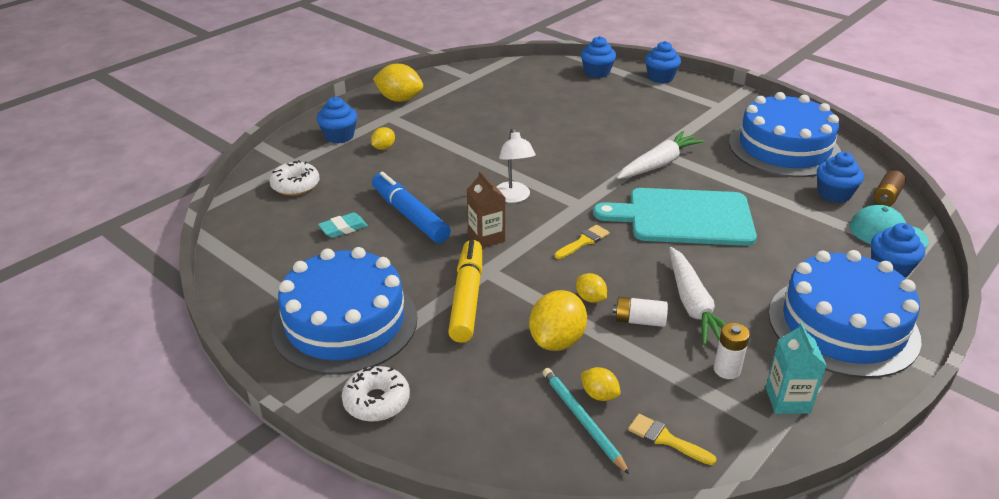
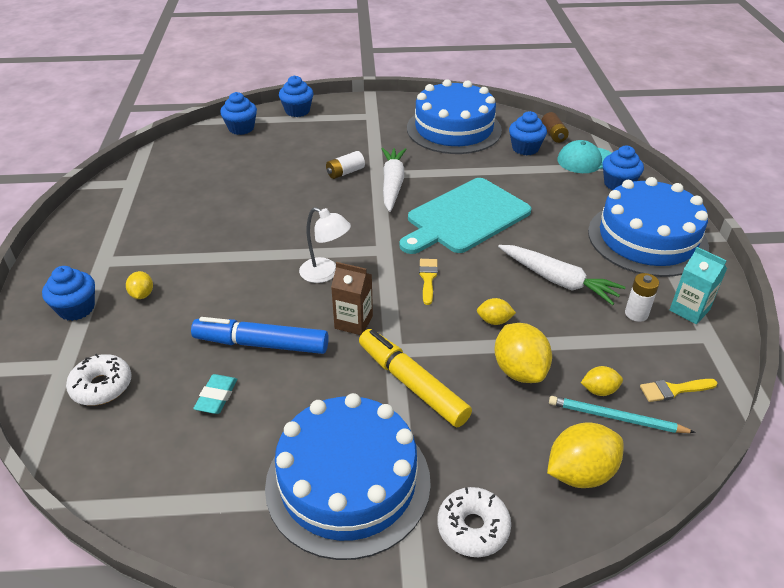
camera: 45 degrees left, 5 degrees up
(399, 99) = (89, 238): yellow lemon -> yellow lemon (580, 473)
(639, 320) = (545, 315): white battery -> white battery (345, 172)

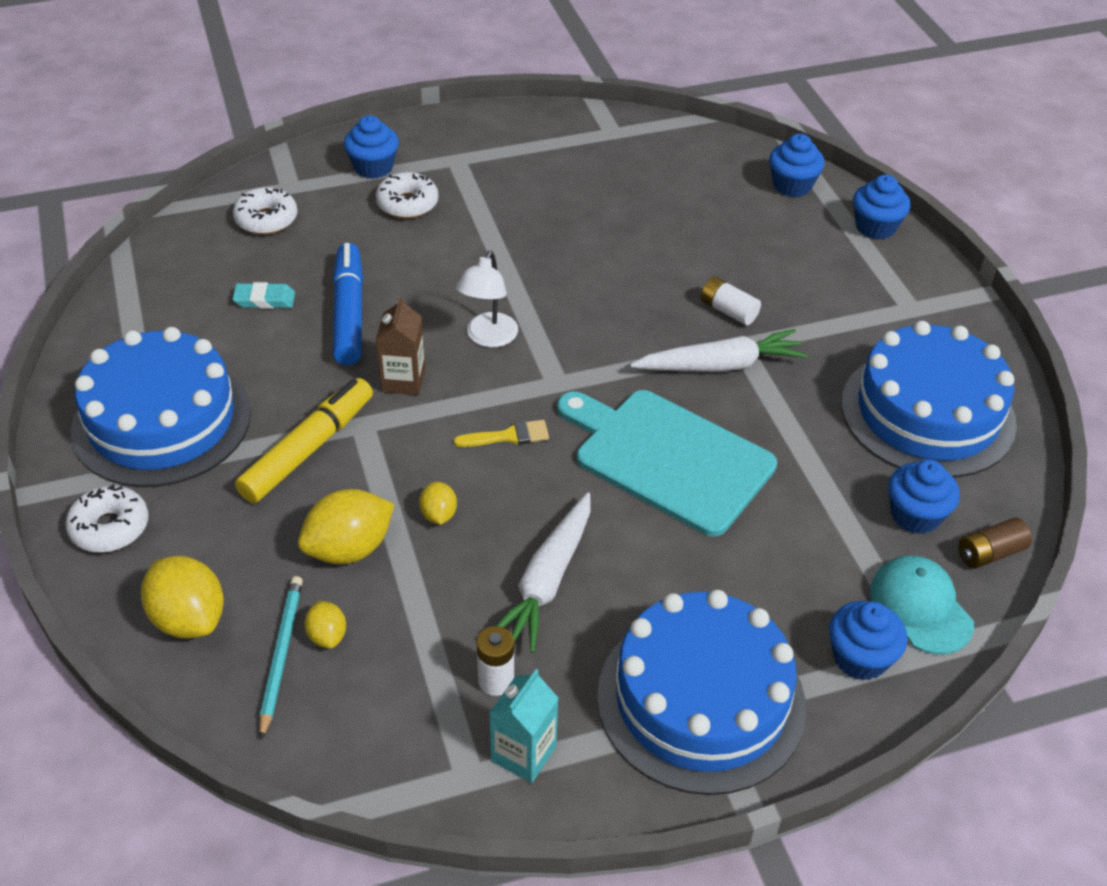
camera: 75 degrees right, 5 degrees up
(142, 294) = (407, 204): yellow lemon -> white donut
(674, 390) = (342, 723): yellow brush -> none

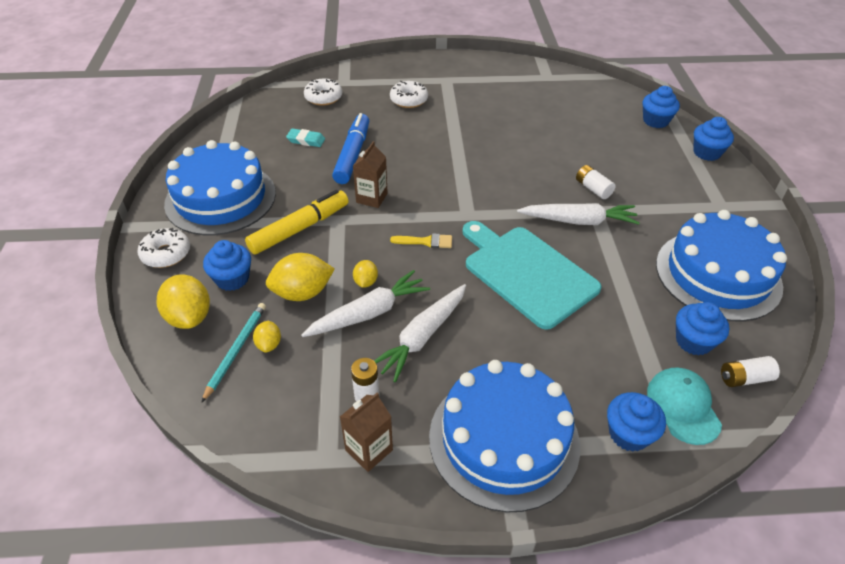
camera: 15 degrees right, 0 degrees up
(373, 167) = (395, 78): blue cupcake -> blue cupcake (232, 279)
(459, 561) = (369, 313): none -> white carrot
(488, 338) = (432, 181): white lamp -> none
(523, 753) = (369, 450): turquoise carton -> brown carton
(990, 553) = (744, 378): brown battery -> white battery

